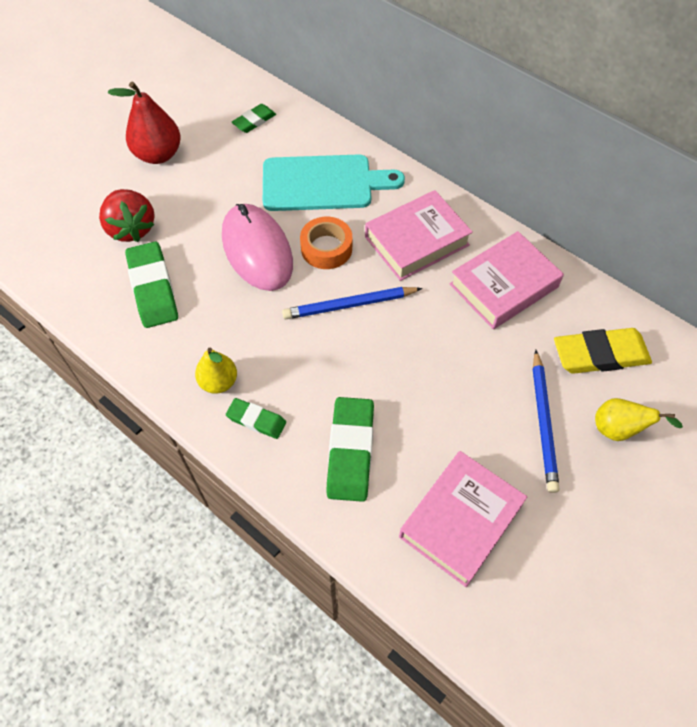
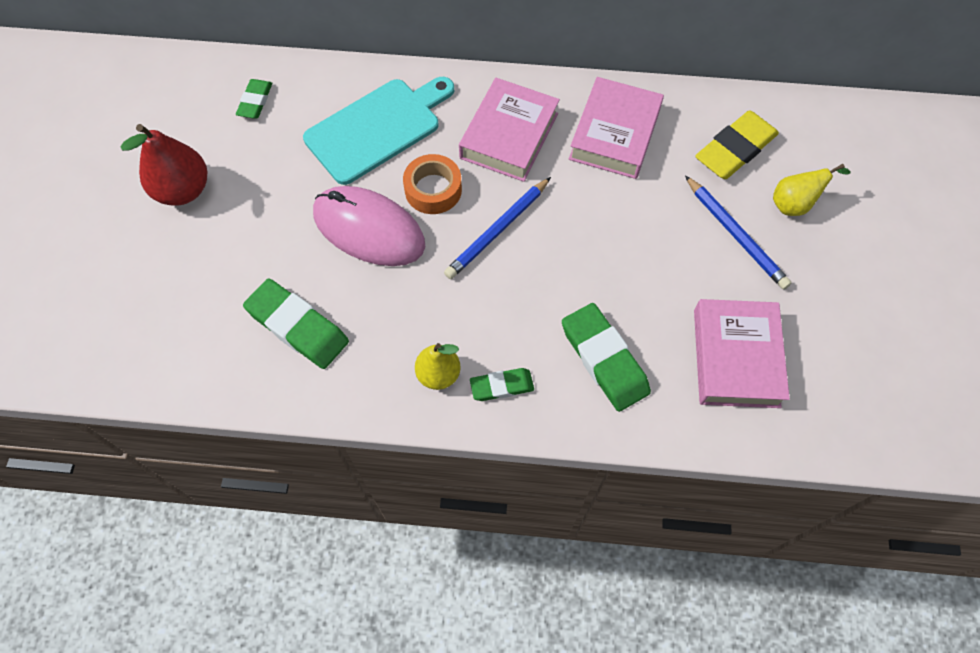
camera: 35 degrees left, 5 degrees up
(131, 228) = (222, 281): red strawberry -> none

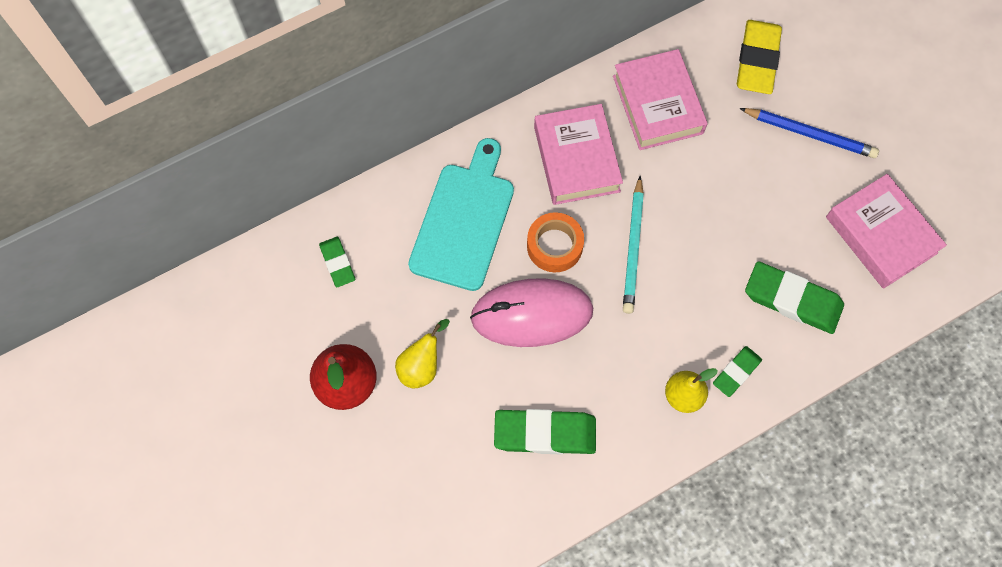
camera: 35 degrees left, 5 degrees up
(497, 230) = (633, 247): blue pencil -> turquoise pencil
(794, 204) = (833, 80): yellow pear -> yellow pear (422, 366)

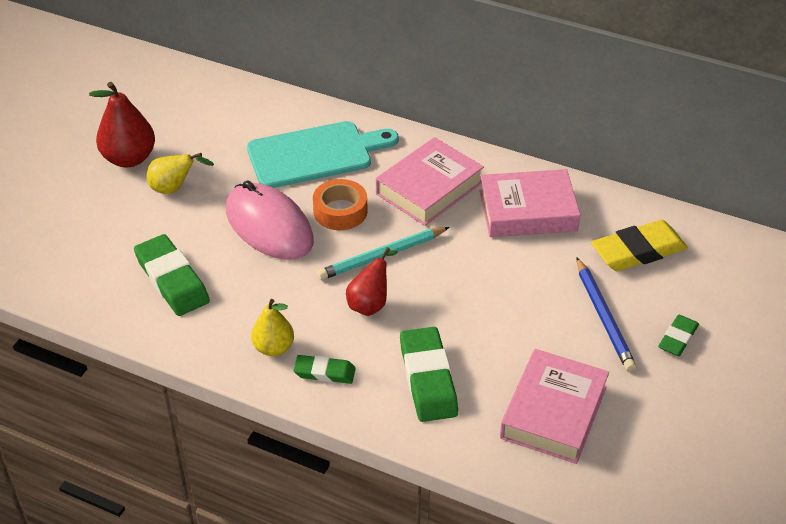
camera: 55 degrees right, 25 degrees down
(337, 263) = (221, 110): green eraser -> green eraser (678, 338)
(657, 104) = (528, 211): pink book -> pink book turned 45 degrees clockwise
(682, 291) = (370, 304): none -> red pear

